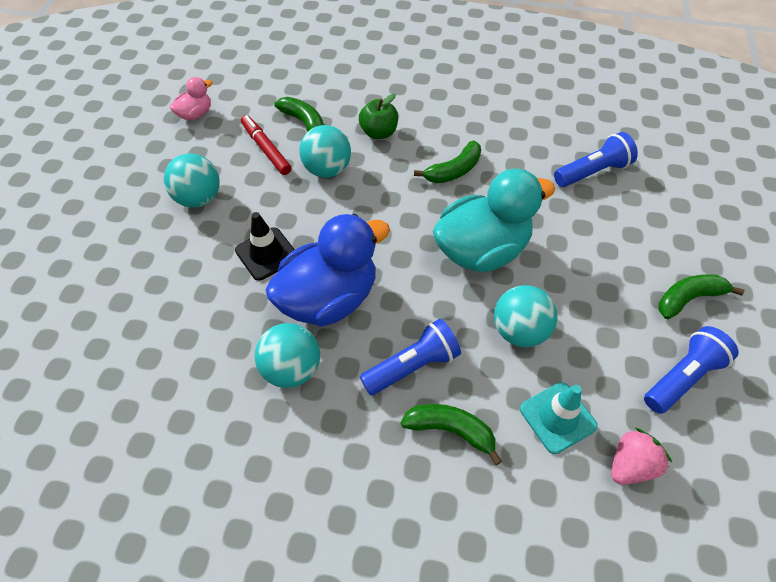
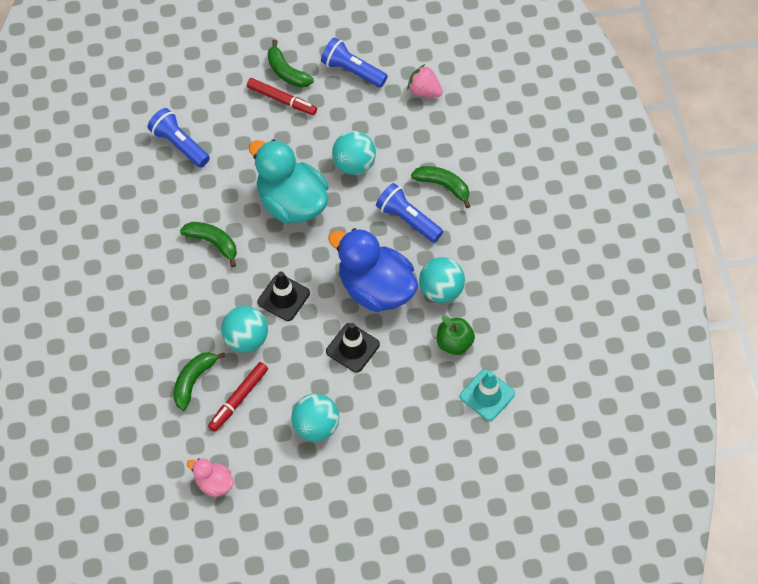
camera: 110 degrees left, 5 degrees up
(360, 211) = (283, 297): none -> black traffic cone
(379, 132) = (185, 314): green apple -> green apple (454, 343)
(450, 430) = (443, 186): green banana -> green banana turned 120 degrees clockwise
(557, 417) = (409, 132): turquoise traffic cone -> turquoise traffic cone (487, 395)
(641, 281) = (282, 100): none -> red marker

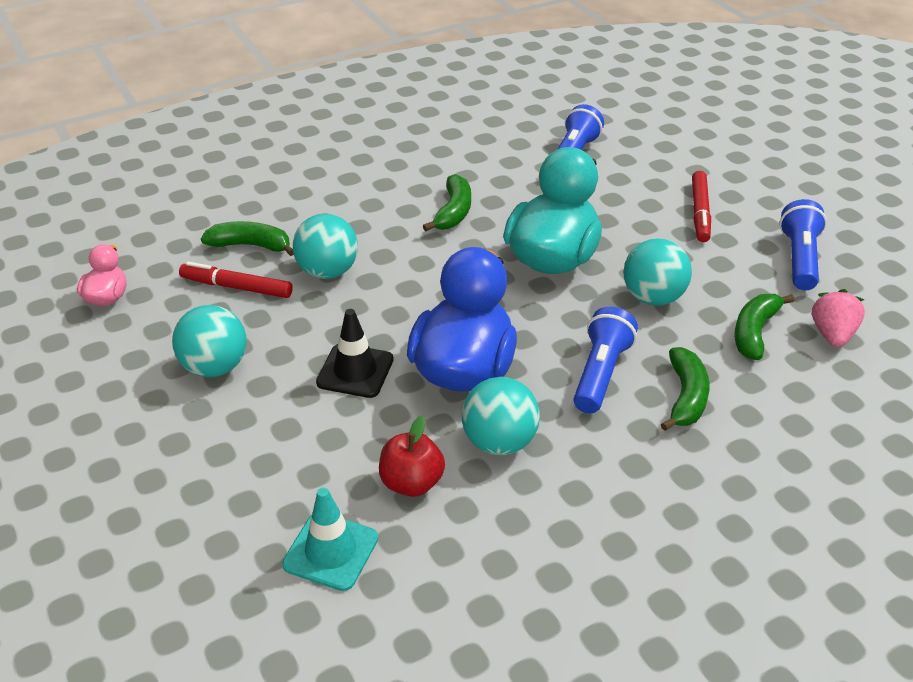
camera: 70 degrees right, 20 degrees down
(283, 297) = (405, 287): black traffic cone -> none
(286, 72) = (744, 206): green banana -> green banana (754, 332)
(454, 343) = (411, 483): green apple -> red apple

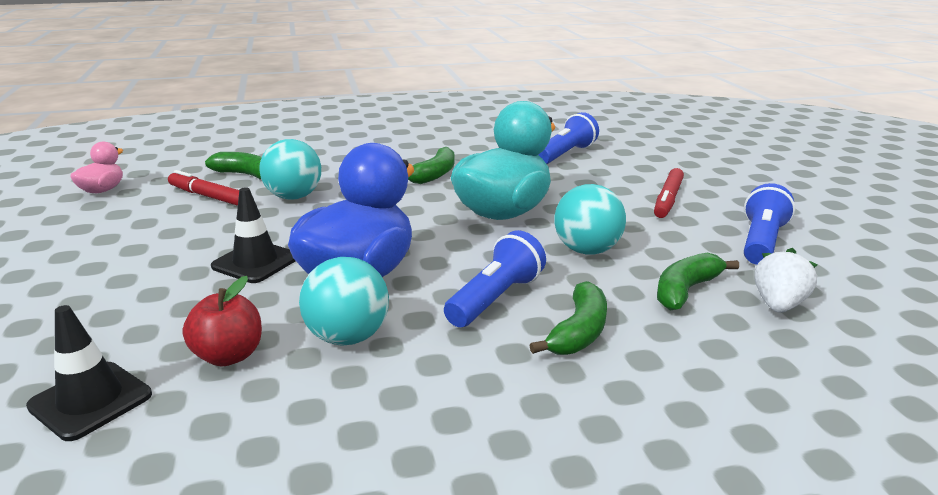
camera: 15 degrees right, 15 degrees down
(215, 367) = (138, 242): turquoise ball -> none
(331, 551) = (90, 400): turquoise traffic cone -> black traffic cone
(832, 334) = (778, 305): pink strawberry -> white strawberry

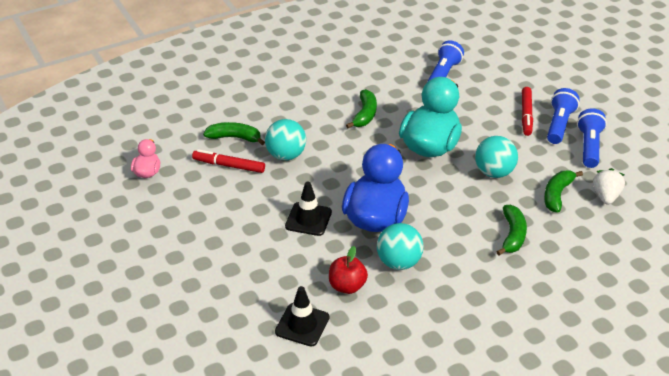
camera: 15 degrees left, 15 degrees up
(495, 299) = (460, 221): blue flashlight -> blue flashlight (559, 125)

